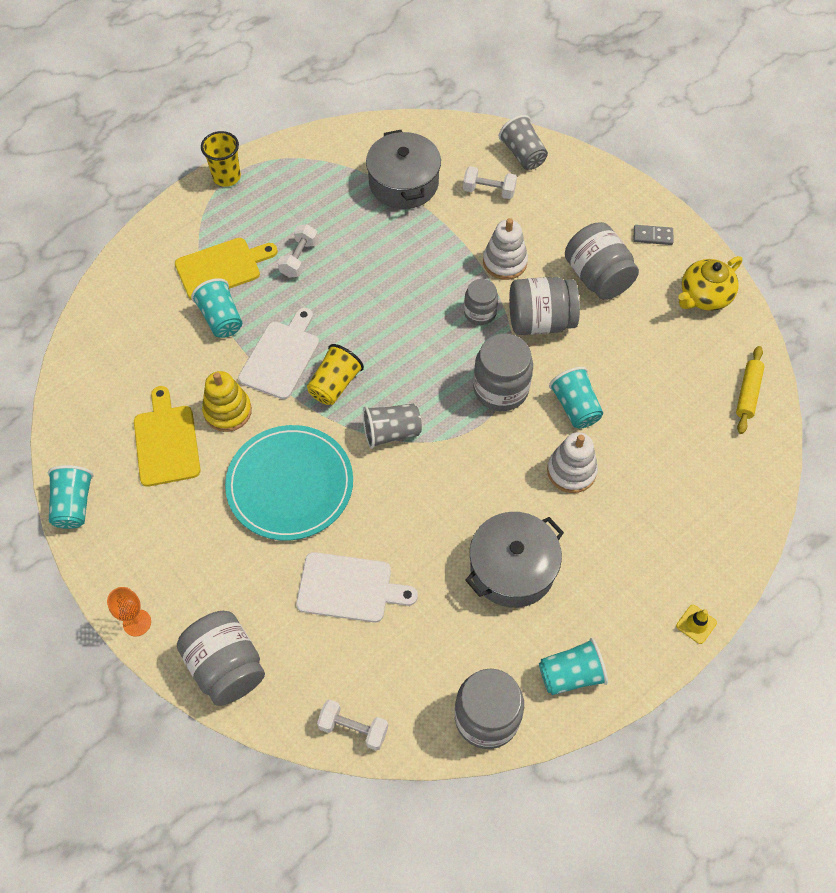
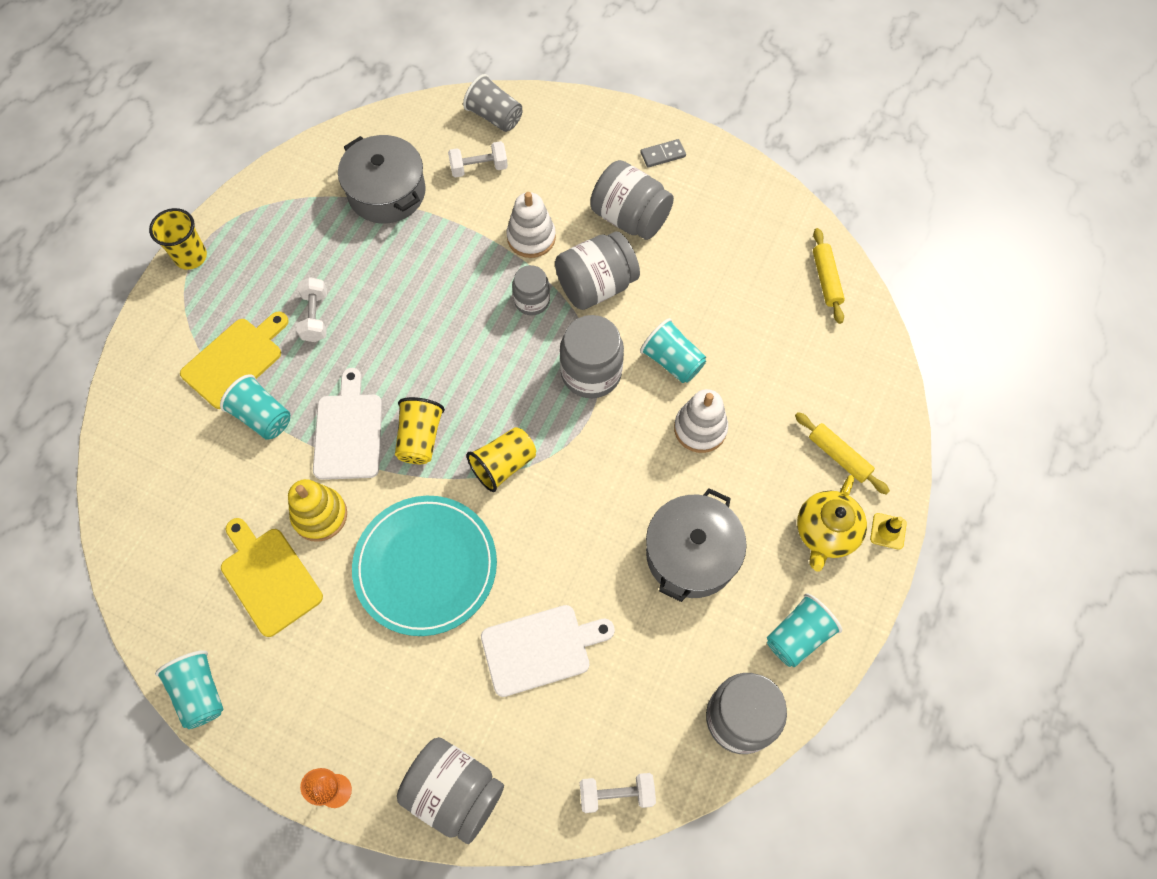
camera: 25 degrees left, 5 degrees up
(391, 432) = (503, 465): grey cup -> yellow cup
(683, 544) = (838, 456): none -> yellow rolling pin
(704, 296) = (740, 198): yellow teapot -> yellow teapot (825, 533)

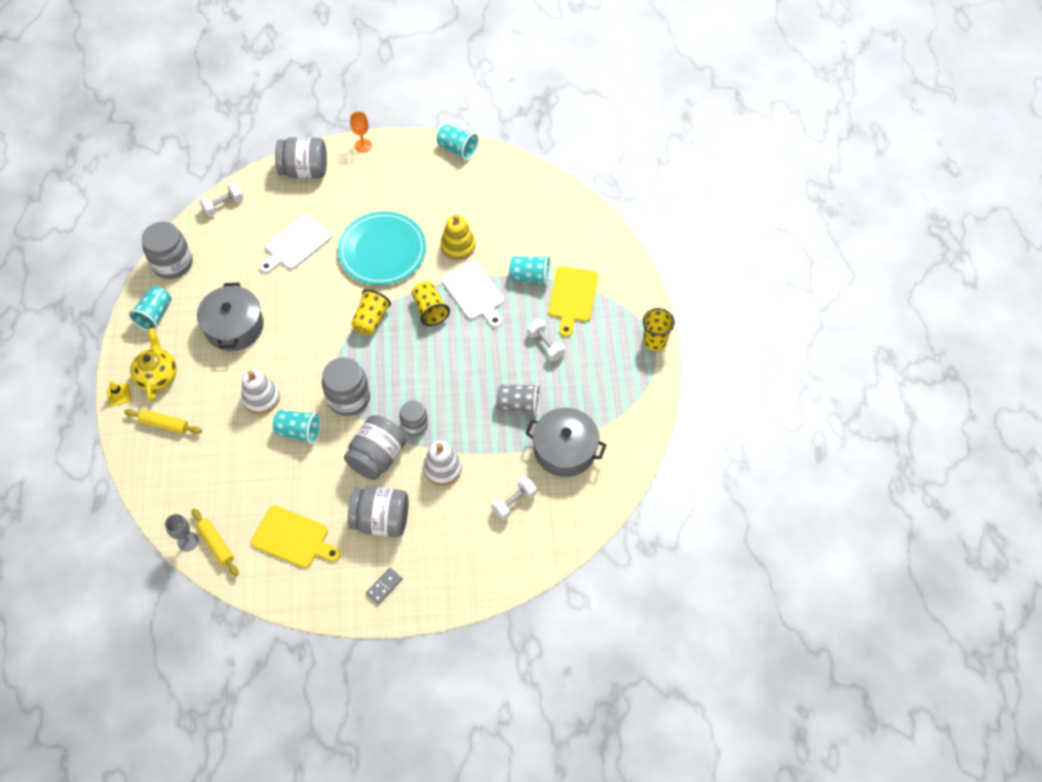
camera: 150 degrees right, 5 degrees down
(269, 578) = (462, 207): yellow cutting board -> yellow cutting board (293, 538)
(495, 117) = (531, 551): grey cup -> grey cup (519, 405)
(858, 298) = (188, 541): none -> grey goblet

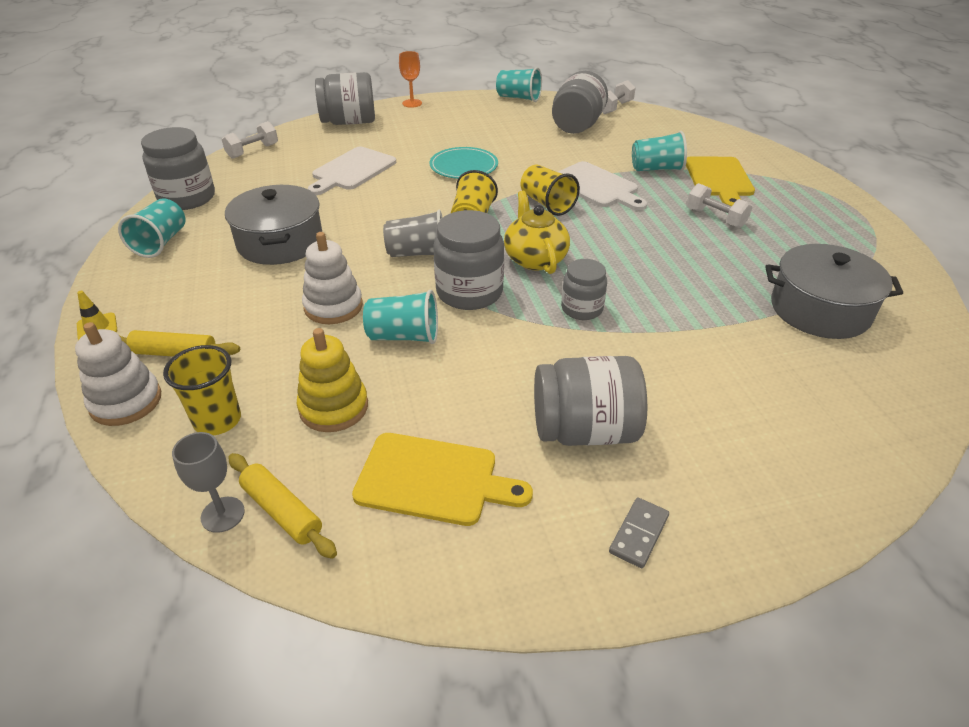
camera: 10 degrees left, 20 degrees down
(157, 375) = (163, 300): yellow teapot -> yellow teapot (535, 259)
(377, 457) = (541, 350): grey jar -> grey jar (577, 126)
(382, 251) = (464, 166): turquoise plate -> turquoise plate, size x0.61
(442, 468) = (652, 352): white stacking toy -> white stacking toy (126, 401)
(458, 246) = (555, 155): yellow stacking toy -> yellow stacking toy (334, 407)
(514, 502) = (791, 378): white dumbbell -> white dumbbell (614, 108)
(519, 405) = (720, 273): grey cup -> grey cup (417, 253)
(654, 341) = (848, 202): yellow cup -> yellow cup (217, 420)

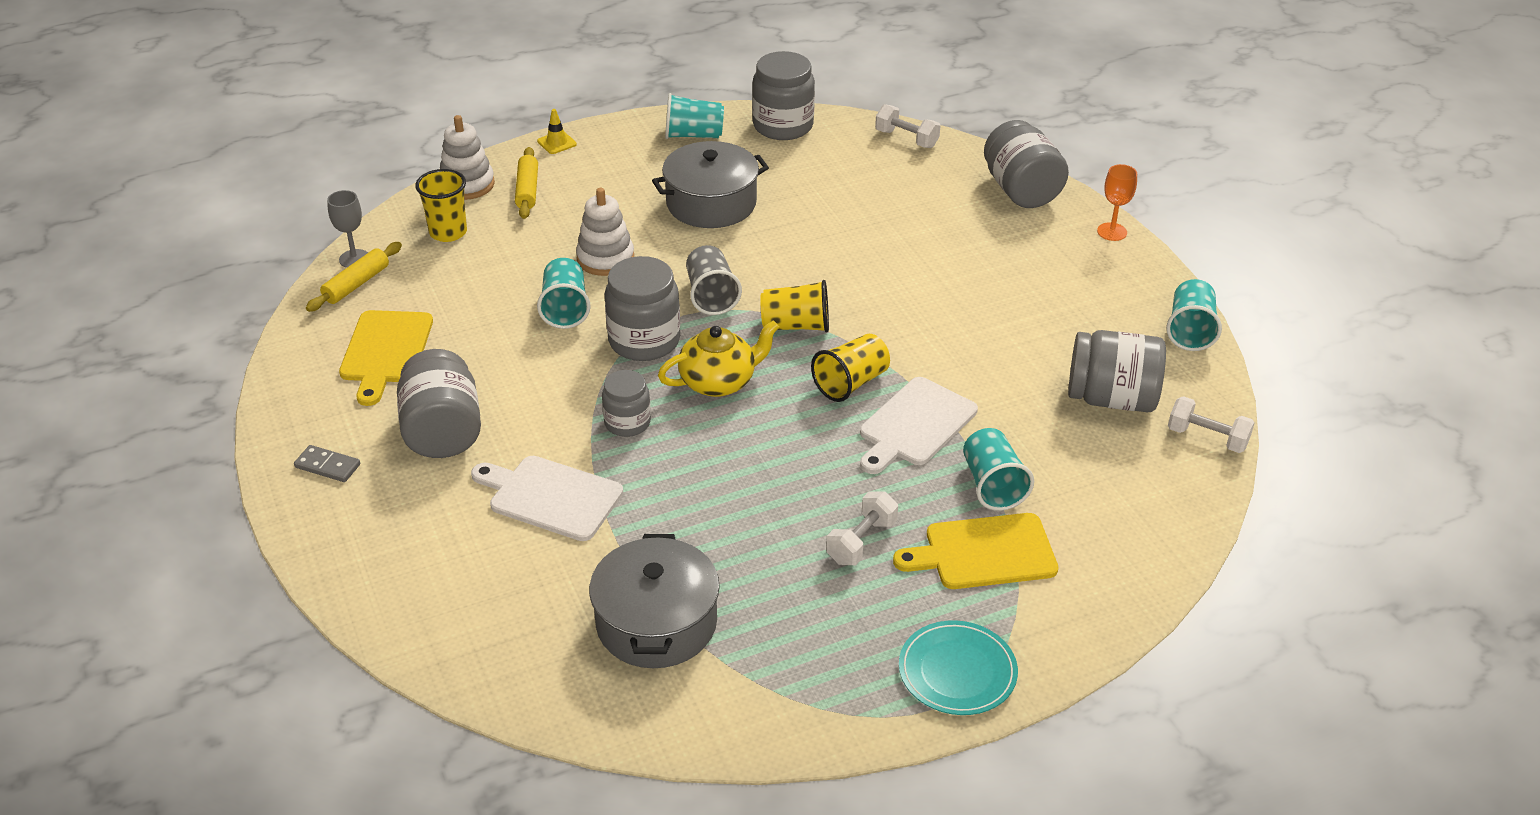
camera: 80 degrees right, 0 degrees up
(334, 407) = (465, 286): yellow stacking toy -> none
(352, 170) = (885, 218): white cutting board -> white cutting board (551, 497)
(464, 166) = (930, 303): turquoise plate -> turquoise plate (957, 671)

